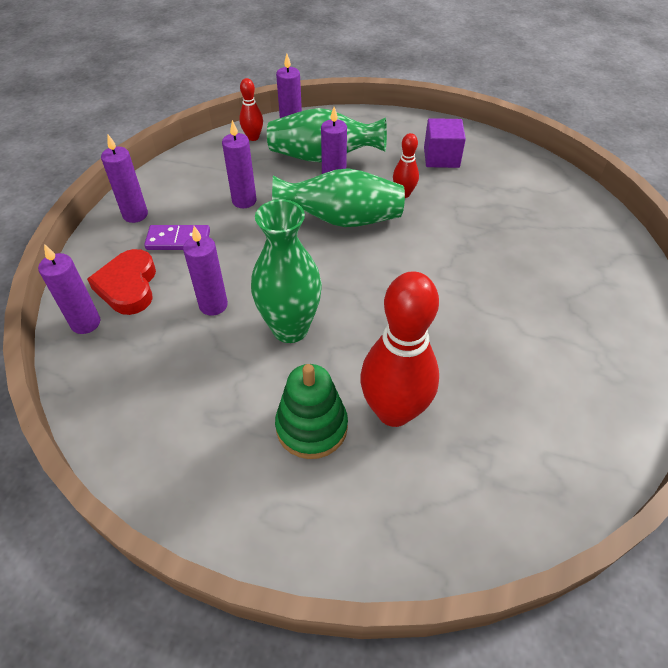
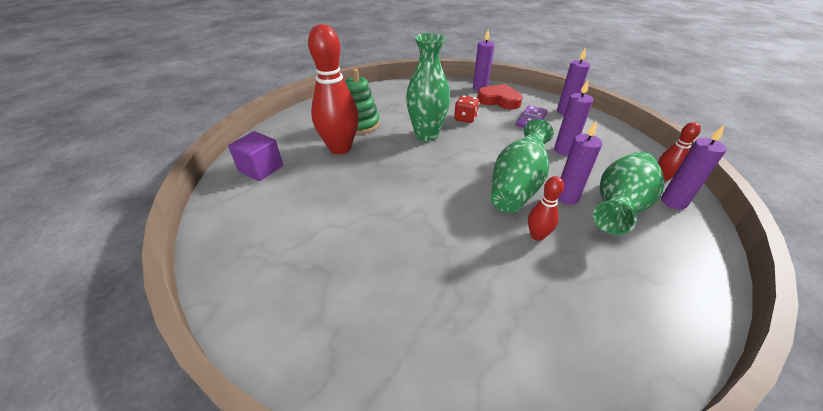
camera: 120 degrees right, 10 degrees down
(213, 305) = (465, 118): purple candle -> red dice
(441, 157) = (598, 299): purple cube -> purple cube (261, 168)

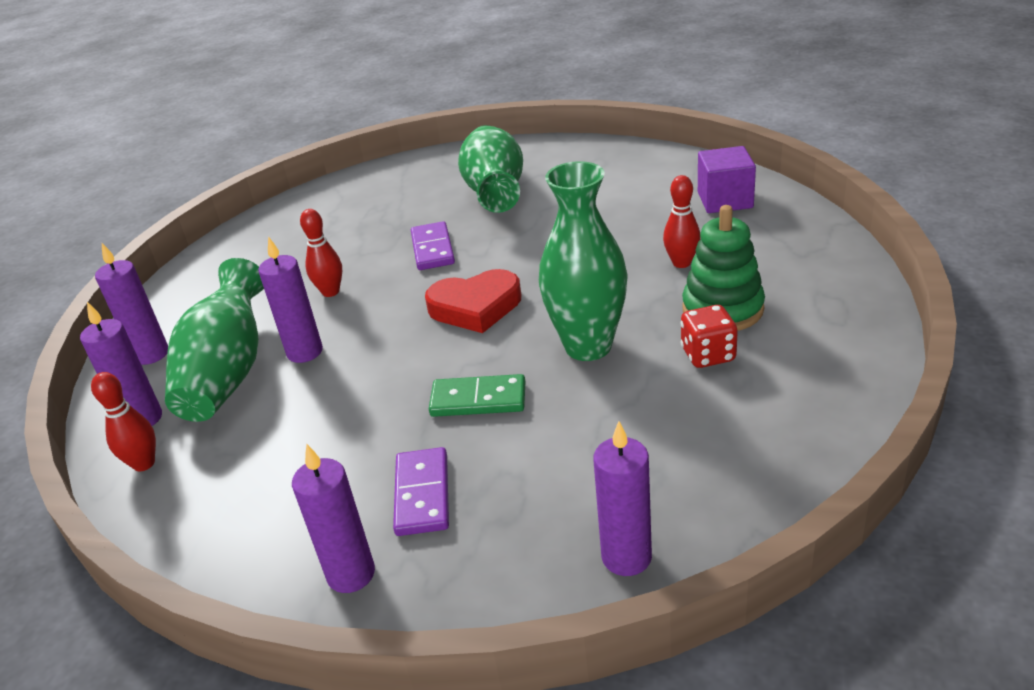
camera: 150 degrees right, 5 degrees down
(340, 148) = (681, 263): red bowling pin -> red bowling pin, size x0.48
(445, 234) = (432, 249): none -> purple domino
(465, 118) = (560, 421): red dice -> red dice (708, 355)
(489, 137) = (478, 400): none -> green domino
(499, 100) = (536, 527): red heart -> red heart (475, 307)
(517, 185) = (381, 335): green vase -> green vase (495, 192)
(564, 150) = (327, 438): purple candle -> purple candle (151, 354)

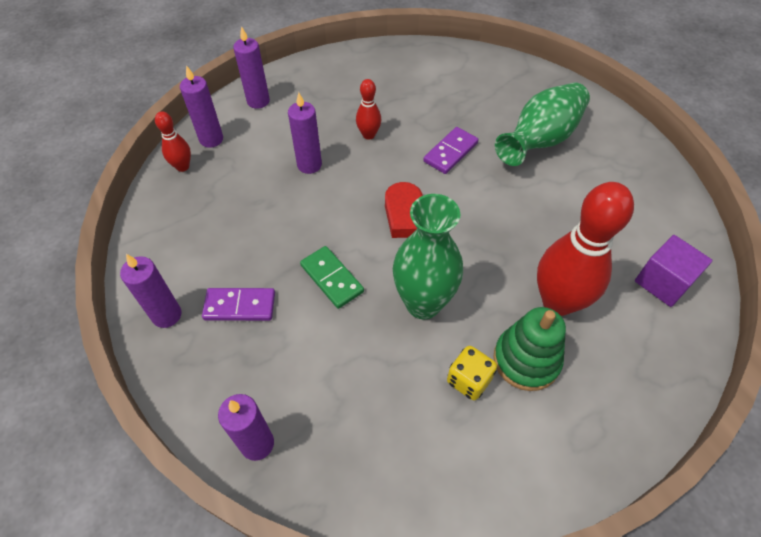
camera: 45 degrees right, 20 degrees up
(228, 372) = (269, 145): green vase -> none
(422, 494) = (240, 306): purple domino -> purple domino turned 45 degrees clockwise
(681, 263) = (558, 302): red bowling pin -> red bowling pin, size x2.10
(708, 355) = (469, 380): red dice -> yellow dice

